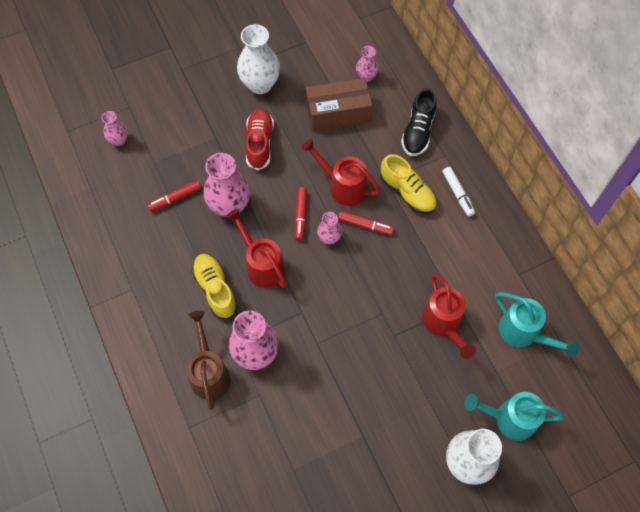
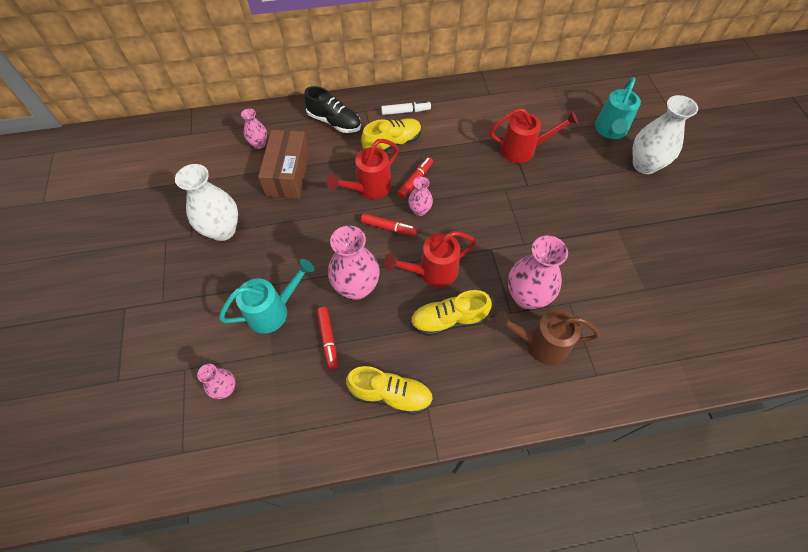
camera: 75 degrees left, 5 degrees down
(137, 258) = (390, 394): none -> yellow shoe
(259, 143) = (293, 245): red shoe -> none
(523, 333) = (540, 104): turquoise watering can -> turquoise watering can (273, 311)

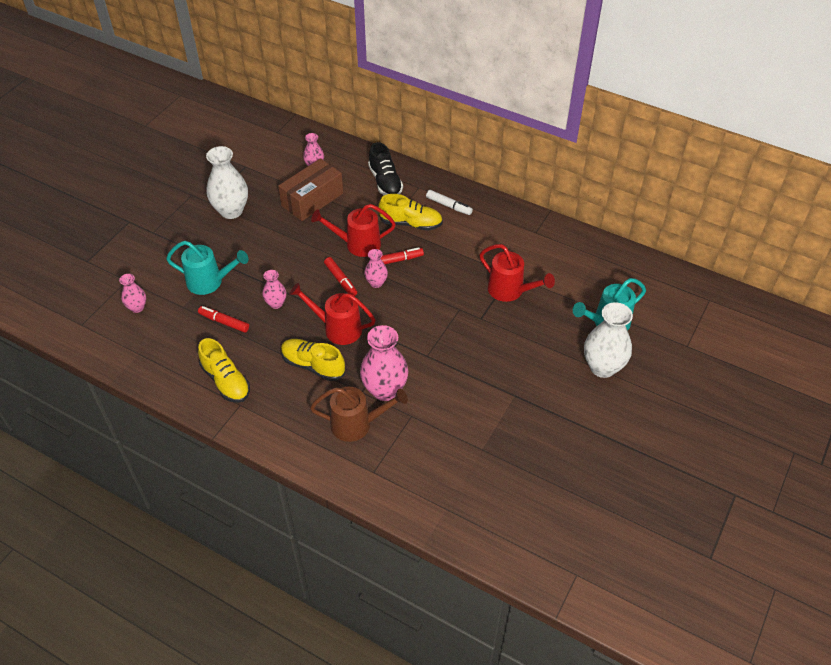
camera: 40 degrees right, 10 degrees down
(328, 339) = (224, 322): red marker -> red marker turned 90 degrees clockwise
(356, 287) = (276, 303): pink vase -> pink vase, size x0.54
(540, 343) = (357, 424): brown watering can -> brown watering can turned 135 degrees clockwise

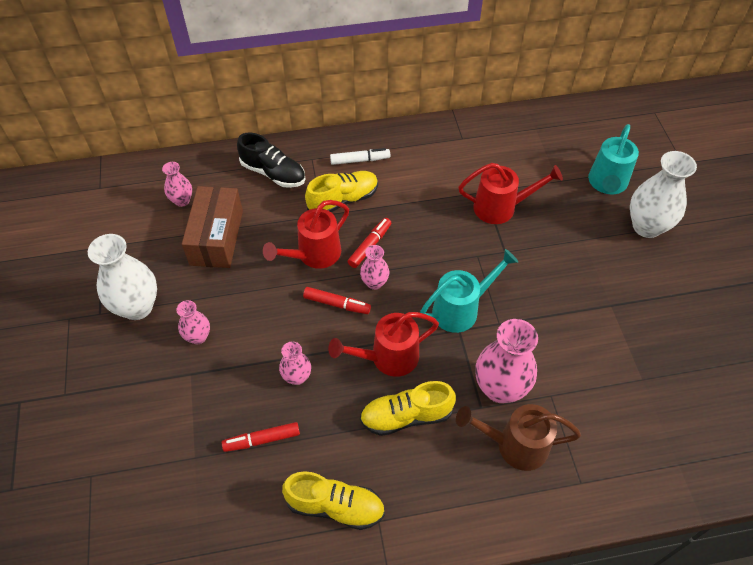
camera: 40 degrees left, 5 degrees up
(137, 307) = (139, 499): pink vase -> pink vase (198, 337)
(210, 282) = (197, 405): turquoise watering can -> turquoise watering can (461, 309)
(357, 424) = (514, 445): brown watering can -> brown watering can turned 135 degrees counterclockwise

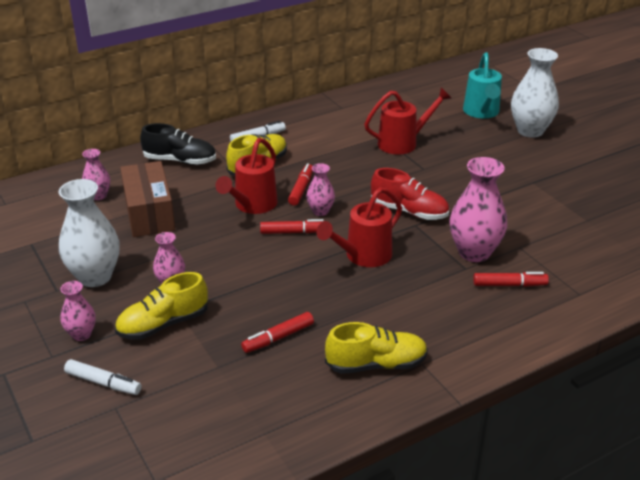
camera: 20 degrees left, 20 degrees down
(92, 442) = (103, 383): none -> white marker
(297, 377) = (286, 288): pink vase -> pink vase (81, 334)
(406, 416) = (404, 289): yellow shoe -> yellow shoe (163, 324)
(461, 309) = (409, 211): turquoise watering can -> red shoe
(514, 445) = (509, 284): brown watering can -> red marker

